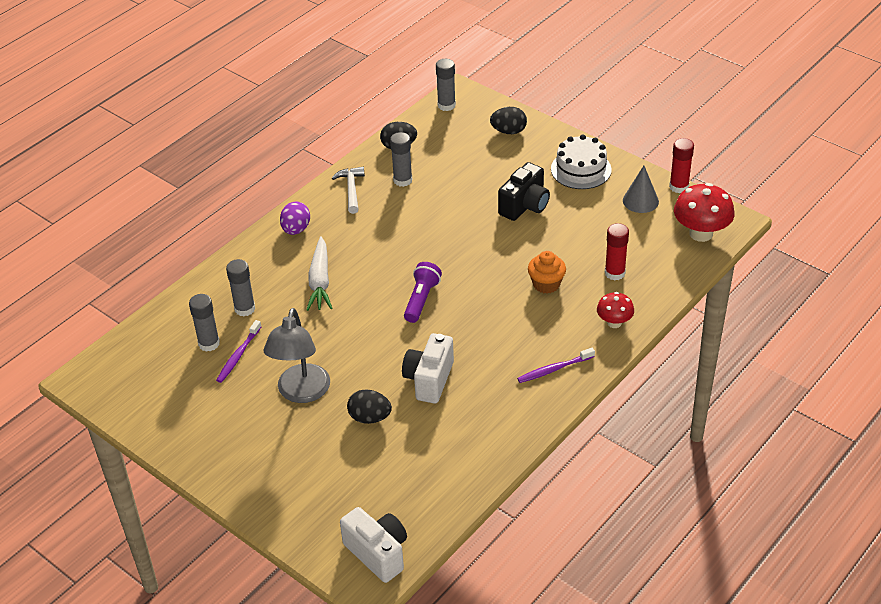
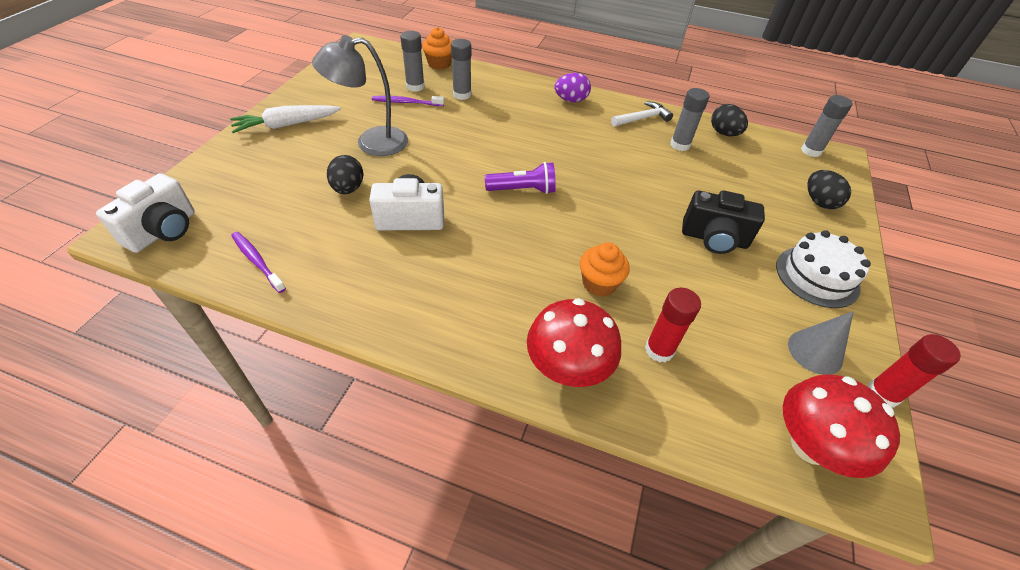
camera: 65 degrees right, 5 degrees up
(169, 315) = (439, 64): none -> orange cupcake
(320, 281) = (515, 125): white carrot -> white carrot (287, 125)
(554, 369) = (459, 320): purple toothbrush -> purple toothbrush (257, 261)
(614, 322) = (567, 368): red mushroom -> red mushroom, size x1.70

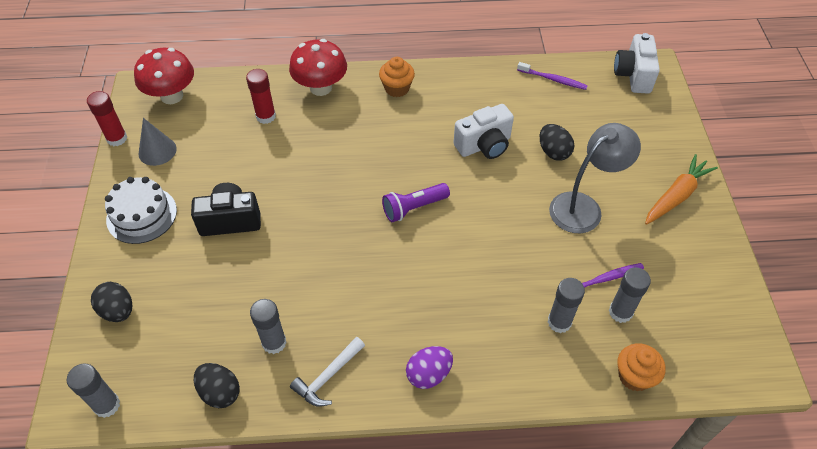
camera: 160 degrees right, 5 degrees up
(287, 125) = (676, 196): white carrot -> orange carrot
(599, 283) = (317, 146): orange cupcake -> orange cupcake (397, 88)

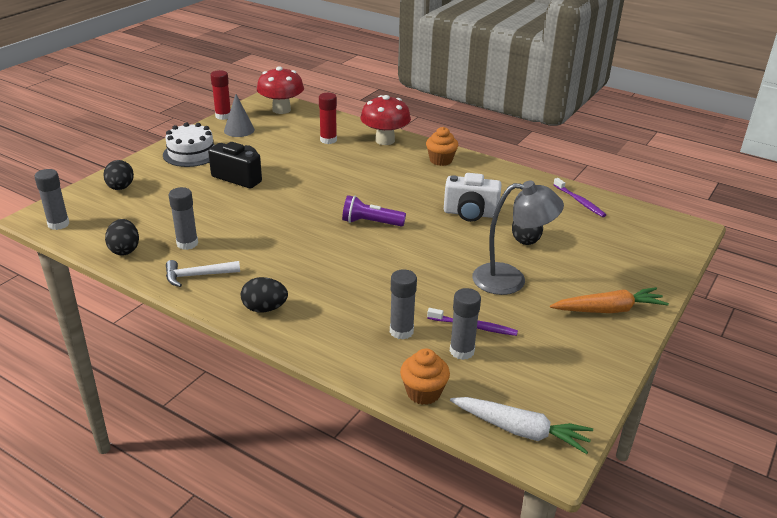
camera: 35 degrees right, 20 degrees down
(428, 374) = (265, 308): purple egg -> black egg
(633, 75) = (661, 226): white camera -> none
(727, 364) = (520, 430): none -> white carrot

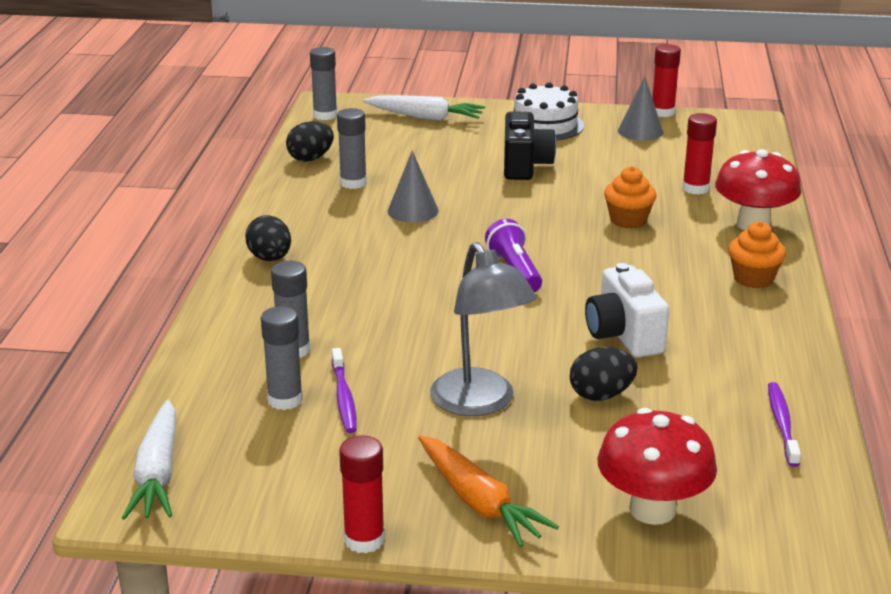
camera: 65 degrees right, 5 degrees down
(120, 188) = (425, 117): black egg -> white carrot
(197, 275) = (298, 207): white hammer -> none
(255, 233) = (413, 210): none -> grey cone
(281, 110) = (734, 138): red mushroom -> red mushroom (652, 510)
(423, 392) = (187, 391): orange cupcake -> orange cupcake (628, 220)
(579, 201) = (782, 424): purple toothbrush -> purple toothbrush turned 150 degrees clockwise
(629, 360) = (364, 540): none -> red glue stick

